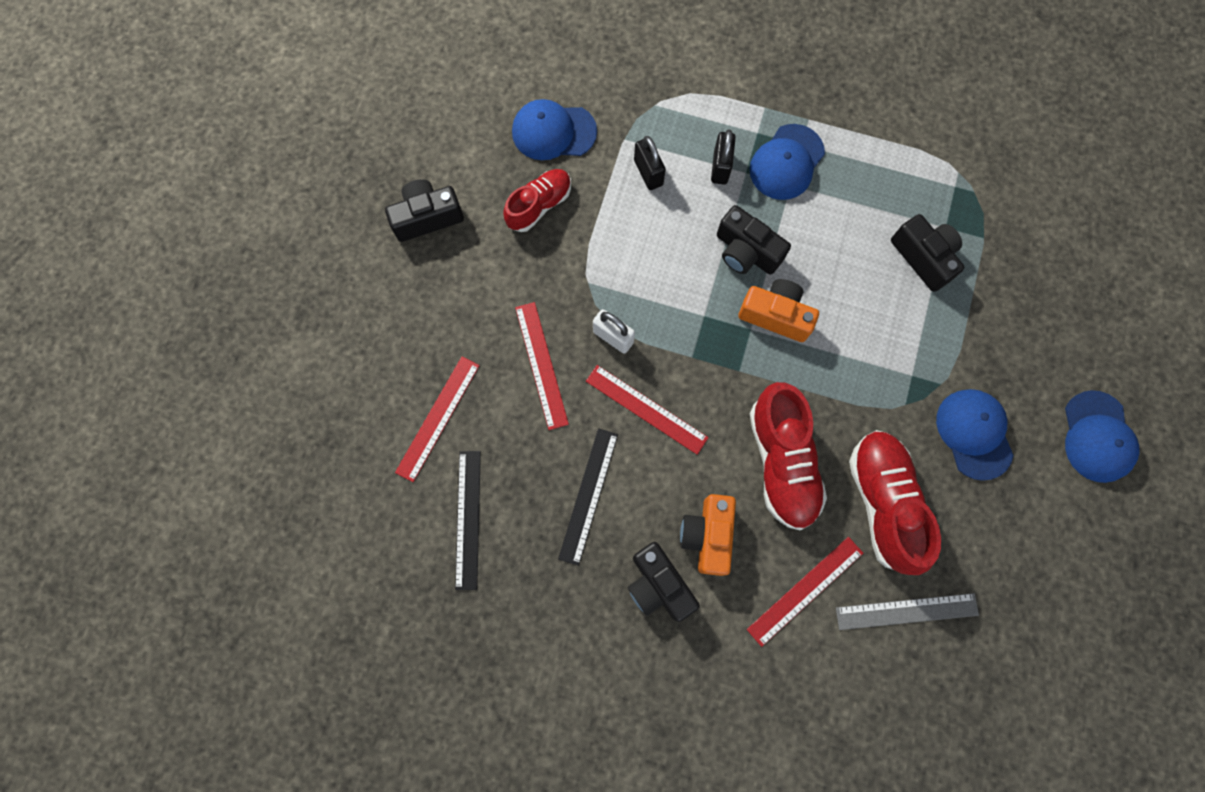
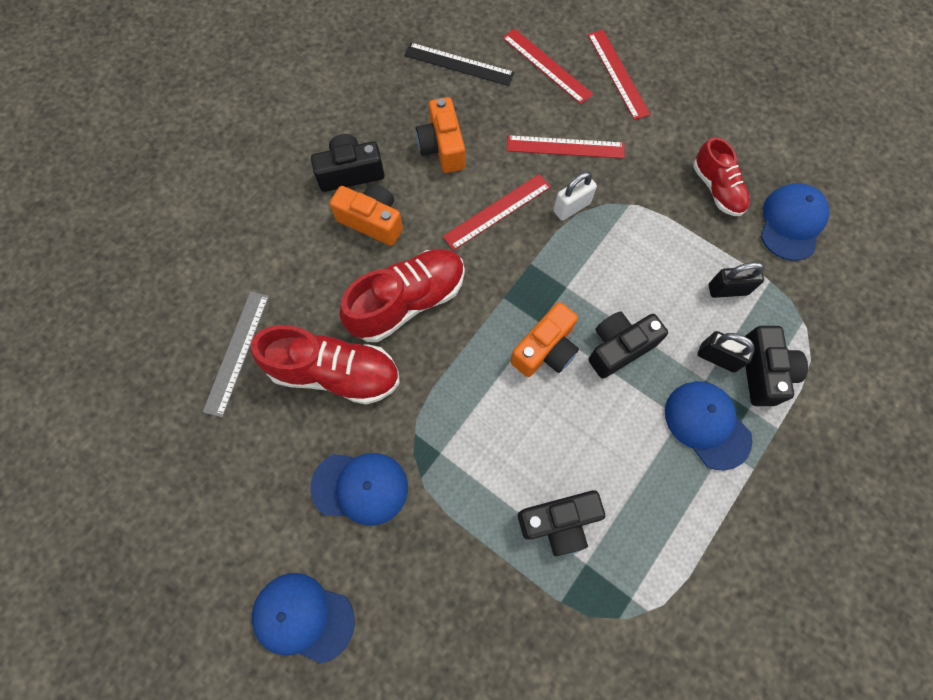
camera: 110 degrees right, 5 degrees down
(427, 217) = (728, 103): black camera -> black camera (763, 371)
(588, 495) = (442, 147): black ruler -> orange camera
(782, 461) = (407, 302): red shoe -> red shoe turned 135 degrees clockwise
(805, 591) = (293, 278): red ruler -> red ruler (618, 74)

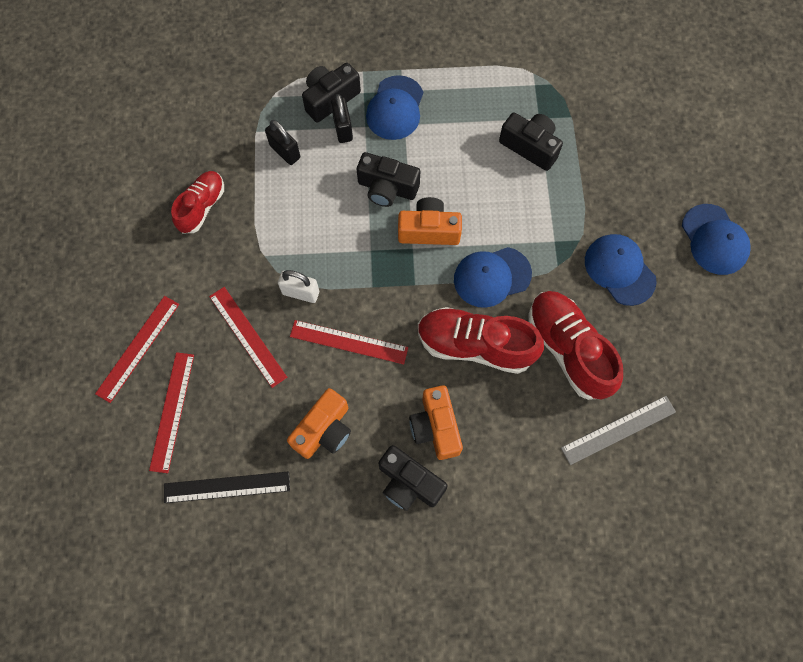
camera: 130 degrees left, 0 degrees up
(459, 64) = (227, 487): black ruler -> black ruler turned 75 degrees counterclockwise
(792, 223) = (194, 144): blue cap -> blue cap (491, 277)

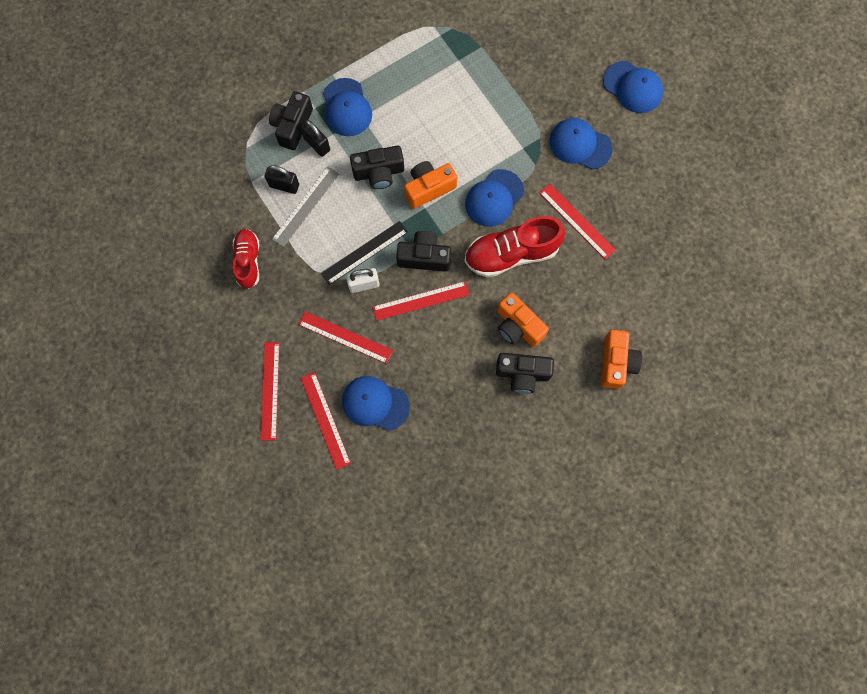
camera: 30 degrees left, 5 degrees up
(227, 487) = (398, 449): black ruler -> black ruler (364, 253)
(233, 423) = (375, 403): none -> blue cap
(324, 430) = (442, 371): orange camera -> orange camera (616, 363)
(530, 147) = (465, 85): black camera -> black camera (424, 257)
(568, 349) = (577, 221): red shoe -> red ruler
(618, 429) = (641, 258): grey ruler -> grey ruler (305, 206)

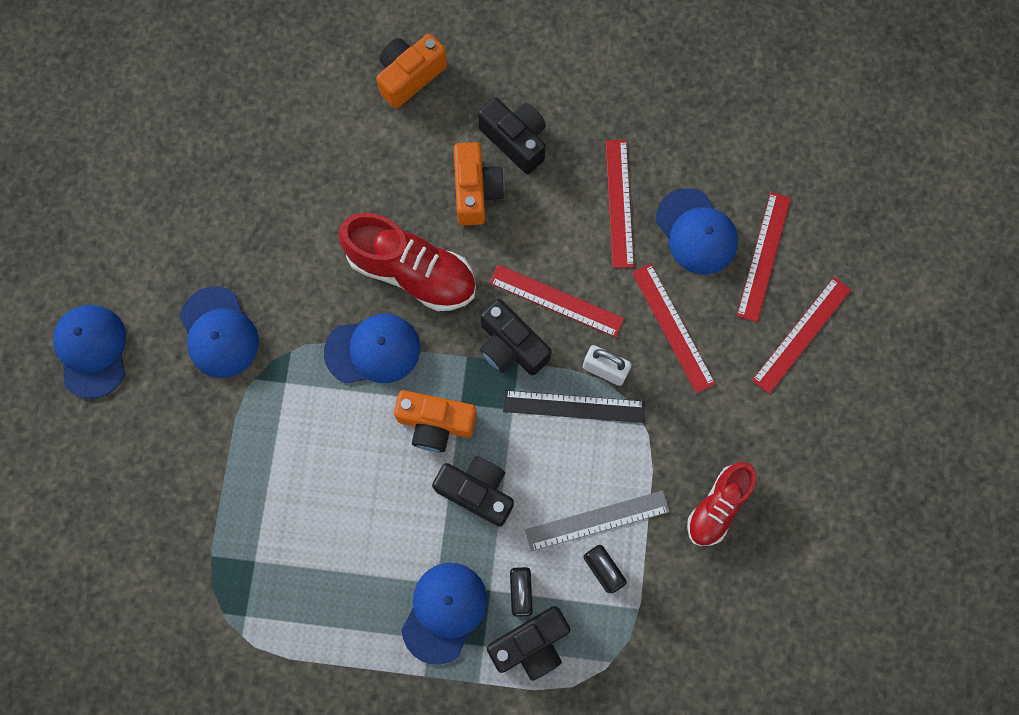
camera: 140 degrees left, 0 degrees up
(577, 221) = (308, 250): red ruler -> red ruler (619, 203)

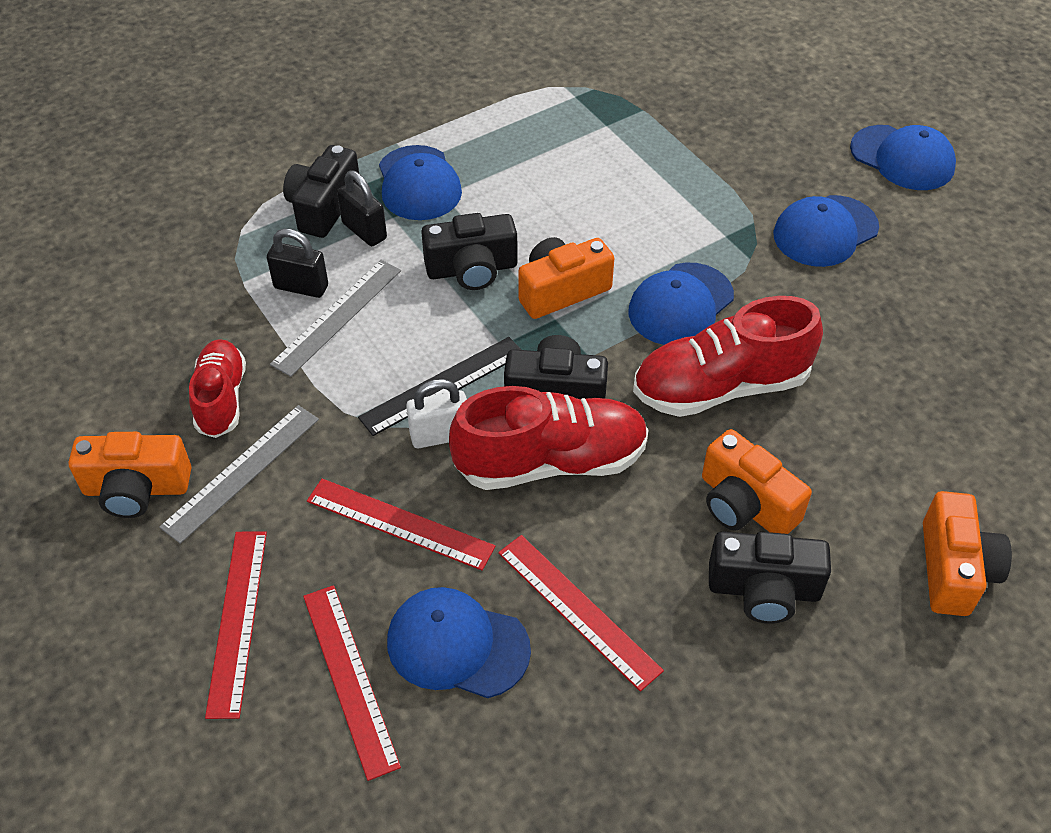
camera: 140 degrees right, 25 degrees down
(219, 333) = (825, 231): blue cap -> blue cap turned 60 degrees counterclockwise
(556, 301) = (550, 462): red ruler -> red shoe
(739, 436) = (241, 472): none -> grey ruler
(809, 472) = (136, 489): none -> orange camera

